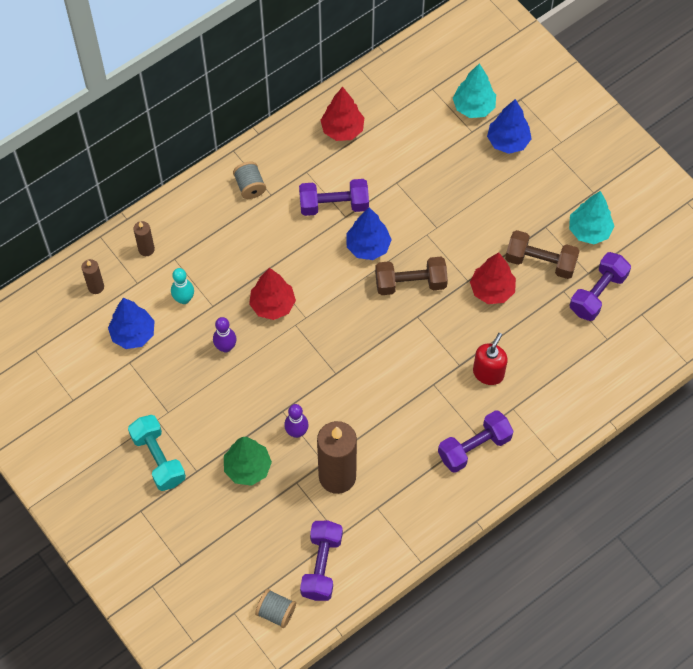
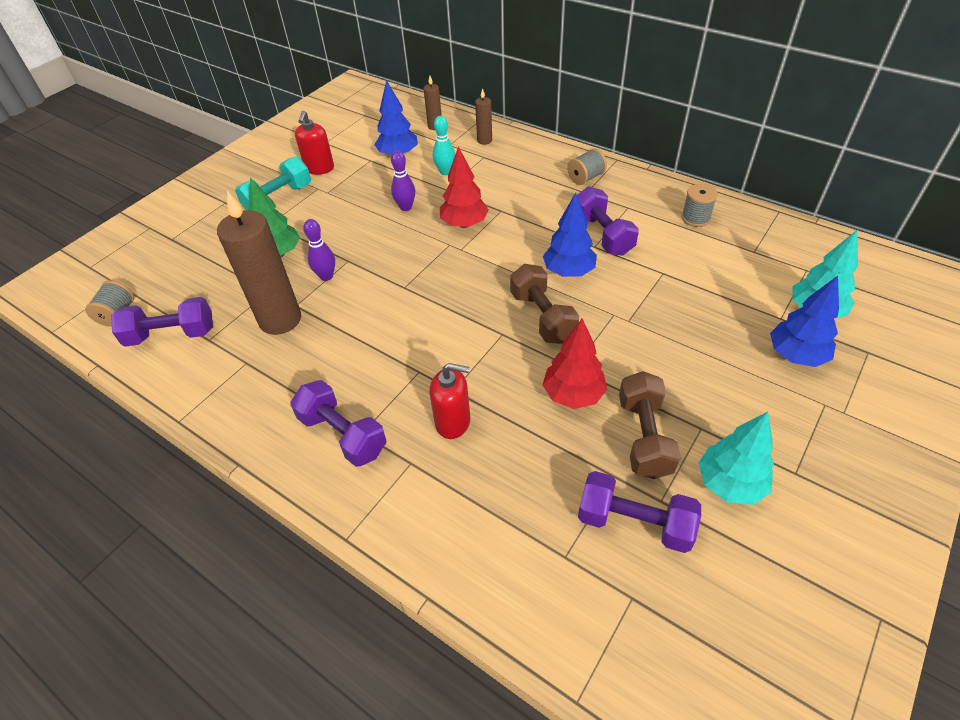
camera: 75 degrees right, 15 degrees down
(122, 412) = (319, 168): none -> red soap dispenser
(342, 130) = (695, 218): red tree -> grey spool

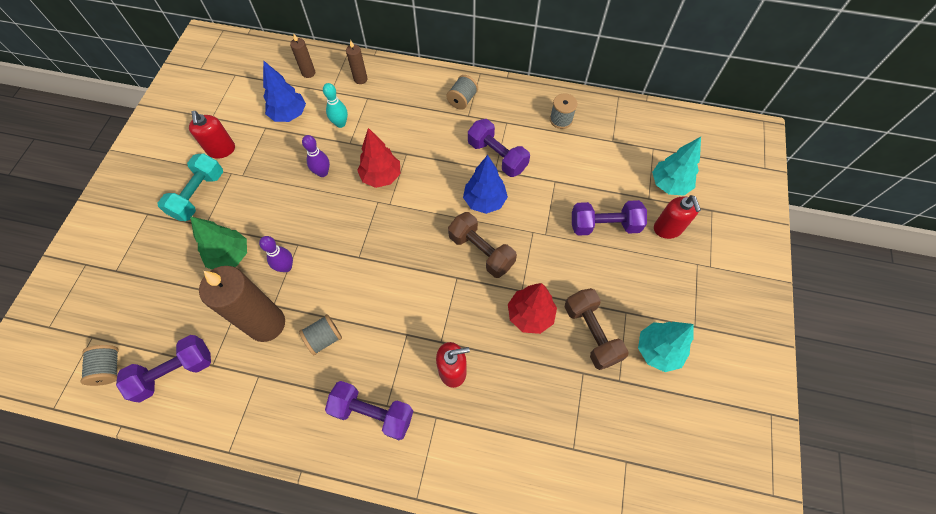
camera: 25 degrees left, 15 degrees up
(329, 349) = (324, 338): none -> grey spool
(634, 523) = (608, 405): purple dumbbell -> purple dumbbell (604, 225)
(795, 355) = (668, 228): blue tree -> red soap dispenser

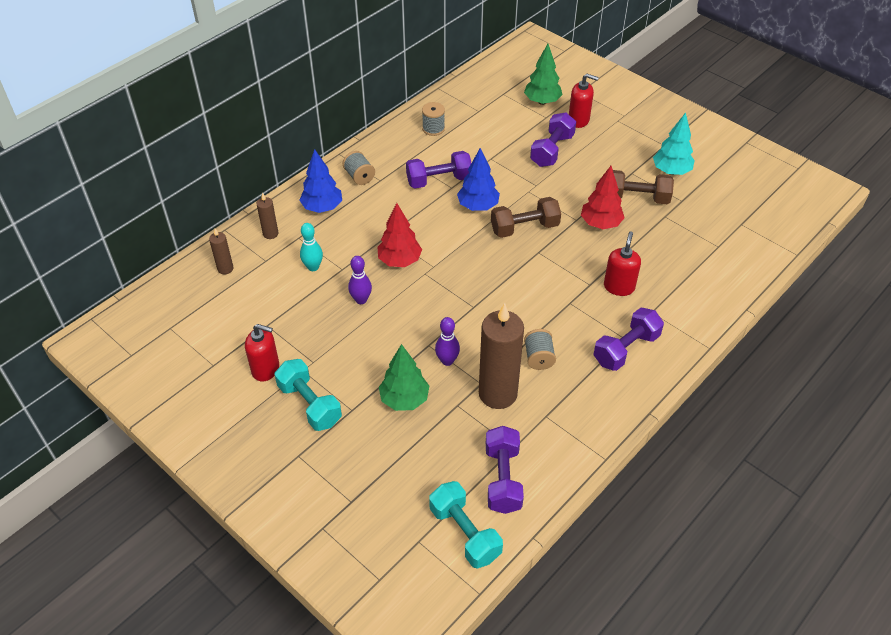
camera: 60 degrees left, 15 degrees down
(109, 368) = (465, 533): grey spool -> turquoise dumbbell
(289, 115) = (267, 301): blue tree -> blue tree (322, 208)
(669, 184) = (542, 101): turquoise tree -> green tree

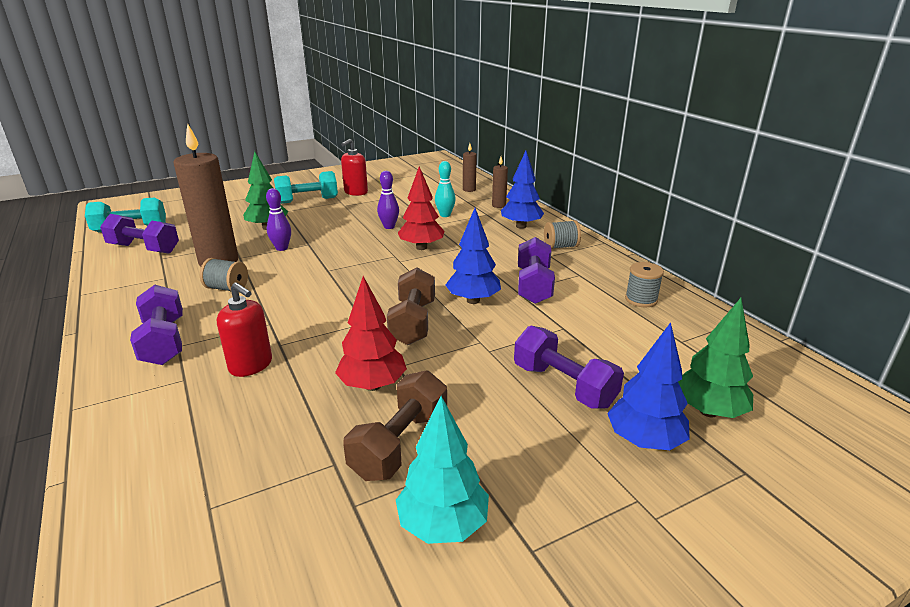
camera: 110 degrees right, 20 degrees down
(579, 120) = (644, 441): red soap dispenser -> blue tree

